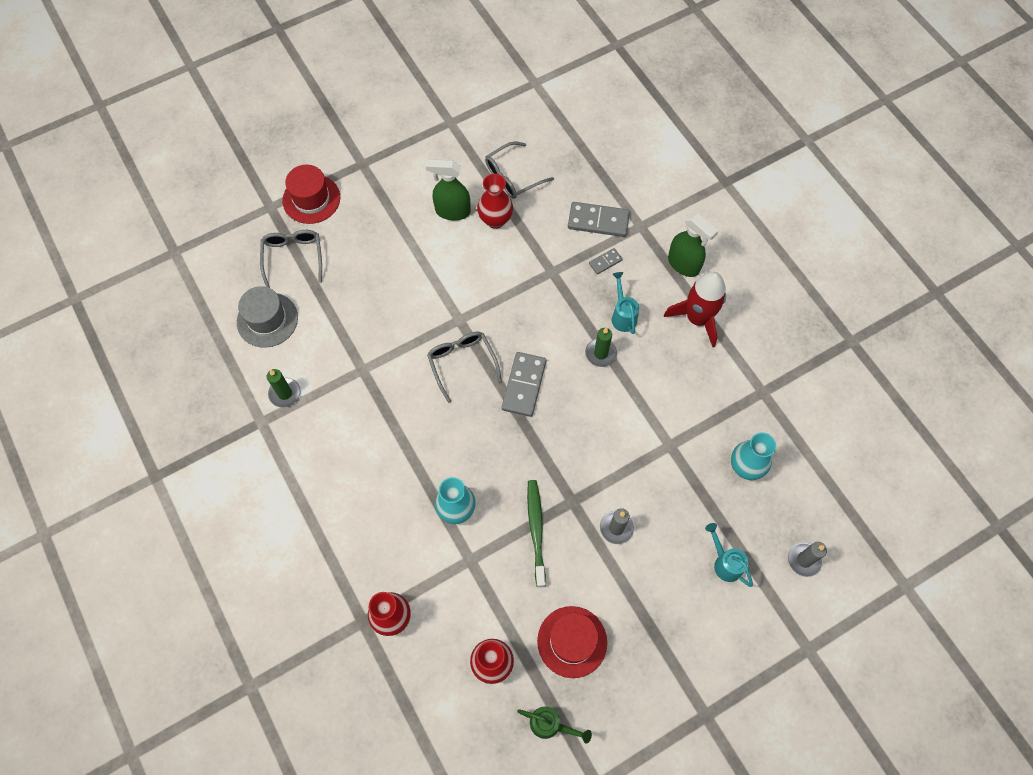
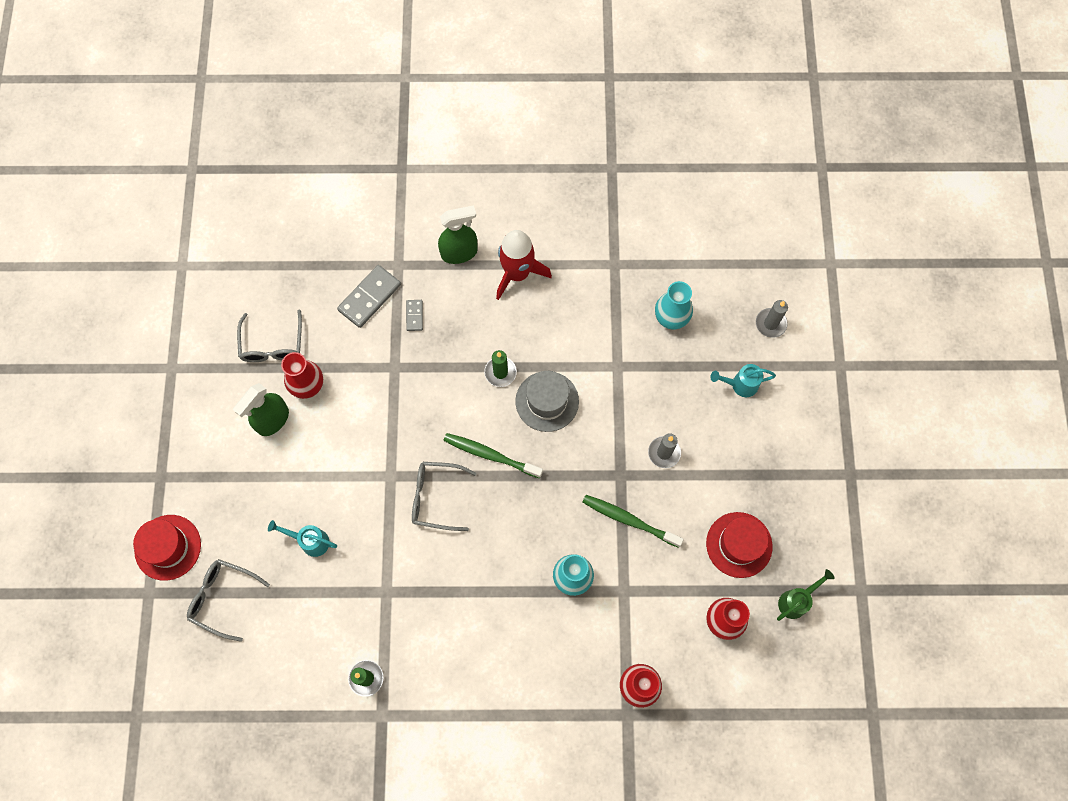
camera: 60 degrees left, 5 degrees up
(267, 320) = (276, 657): grey hat -> grey hat (547, 401)
(524, 385) = (490, 455): grey domino -> green toothbrush
(622, 315) = (476, 332): turquoise watering can -> turquoise watering can (310, 541)

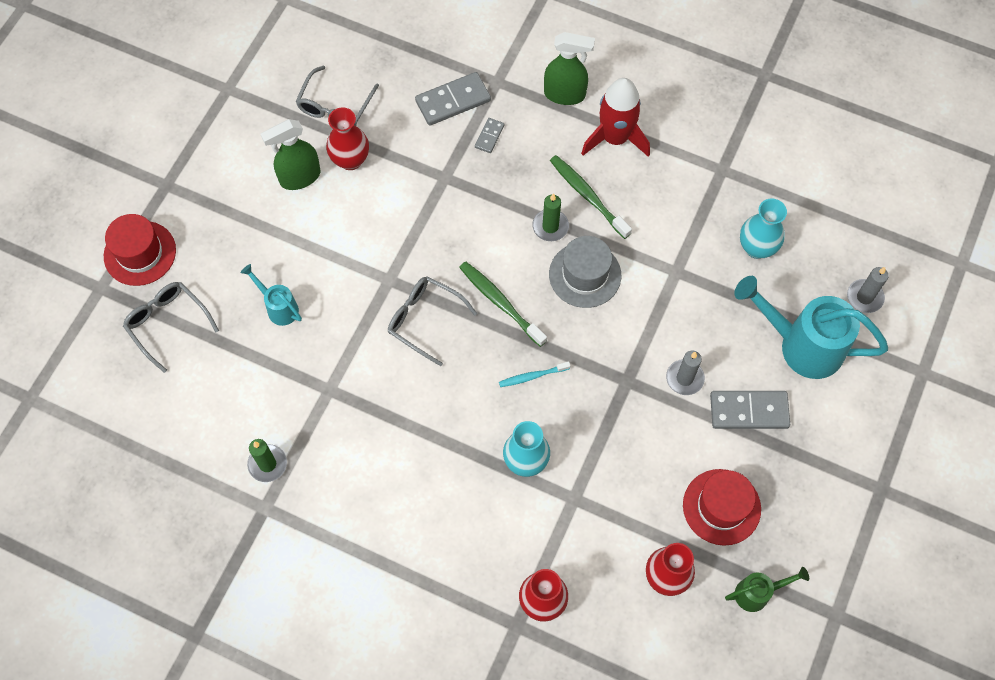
camera: 25 degrees right, 5 degrees down
(545, 505) = (532, 376): none -> turquoise toothbrush
(629, 520) = (614, 430): green toothbrush -> green toothbrush (588, 196)
(725, 457) = (749, 411): none -> grey domino
(740, 385) = (800, 345): turquoise watering can -> turquoise watering can, size x2.01

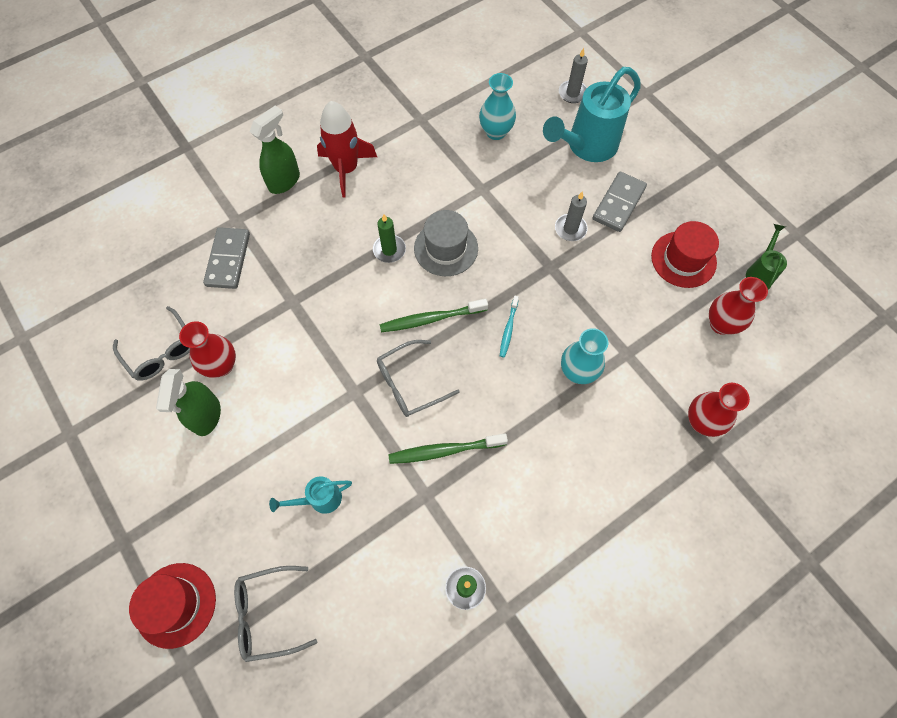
camera: 60 degrees left, 0 degrees up
(489, 136) = (280, 250): grey domino -> none
(588, 196) = (381, 212): green toothbrush -> green toothbrush (444, 450)

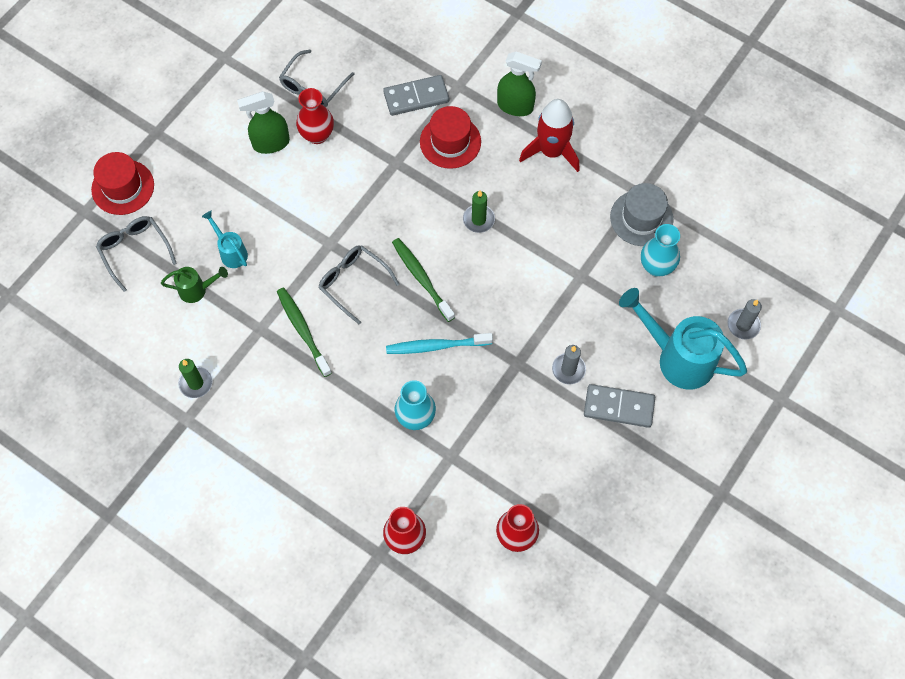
camera: 70 degrees right, 0 degrees up
(446, 248) = (500, 266): grey hat -> grey hat (641, 218)
(508, 329) = (436, 346): turquoise toothbrush -> turquoise toothbrush, size x1.66
(683, 259) = (577, 485): red hat -> red hat (450, 142)
(760, 272) = (593, 563): green watering can -> green watering can (197, 290)

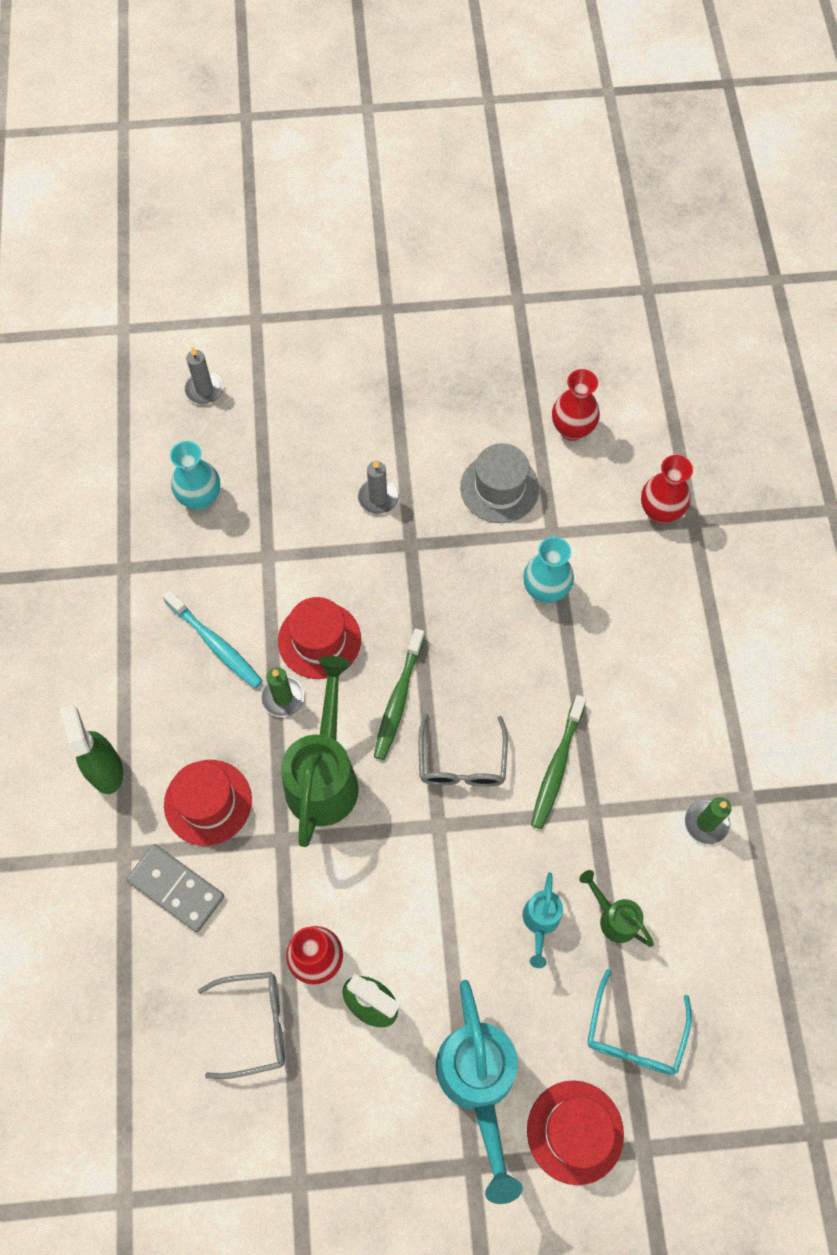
camera: 130 degrees left, 0 degrees up
(135, 251) = (634, 1034): grey glasses -> turquoise glasses
(412, 208) = (325, 775): none -> green watering can
(436, 346) = (458, 628): turquoise toothbrush -> turquoise toothbrush (215, 644)
(498, 264) = (319, 640): none -> red hat
(551, 151) = (137, 688): red rocket -> none
(619, 407) = (378, 433): grey domino -> none
(641, 218) = (154, 547): grey hat -> grey hat (499, 488)
(677, 357) = (285, 420): turquoise watering can -> turquoise watering can (478, 1084)

